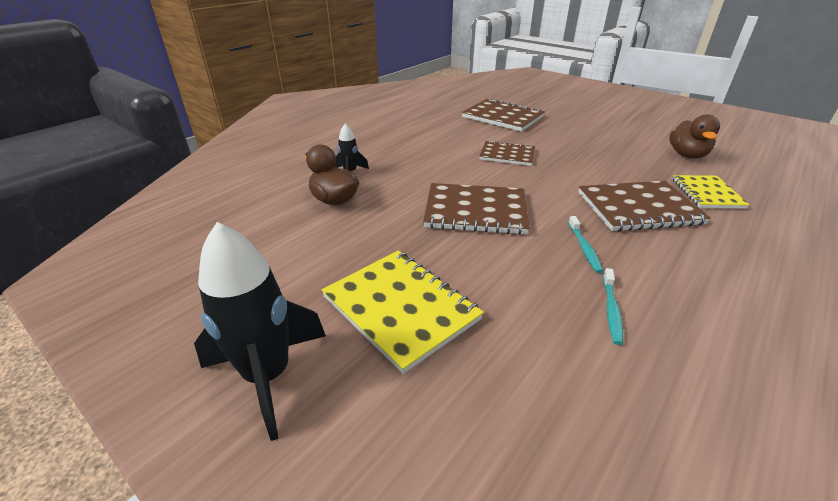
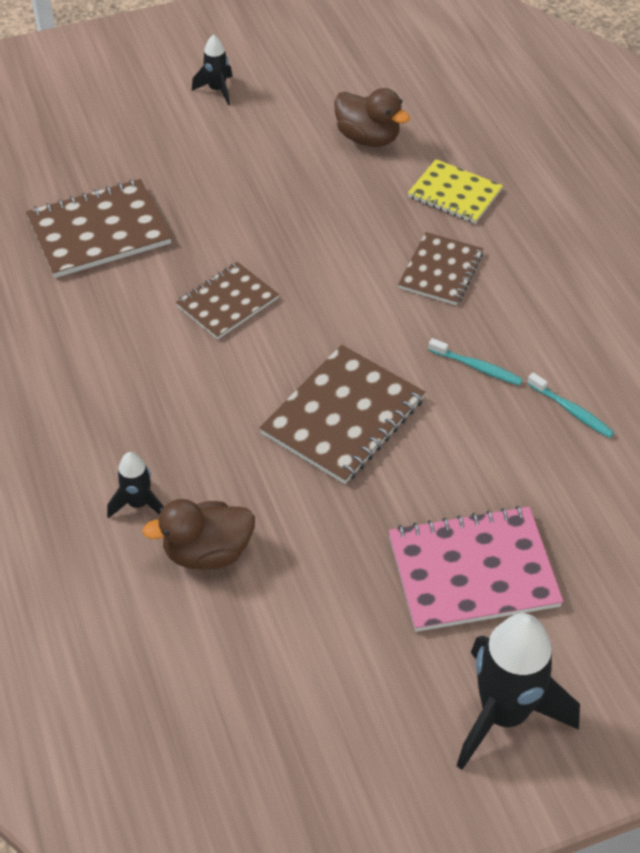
camera: 60 degrees left, 15 degrees up
(400, 308) = (473, 571): yellow notebook -> pink notebook
(632, 113) = (217, 90): none -> black rocket
(638, 208) = (440, 271): brown notebook -> brown notebook, size x0.64

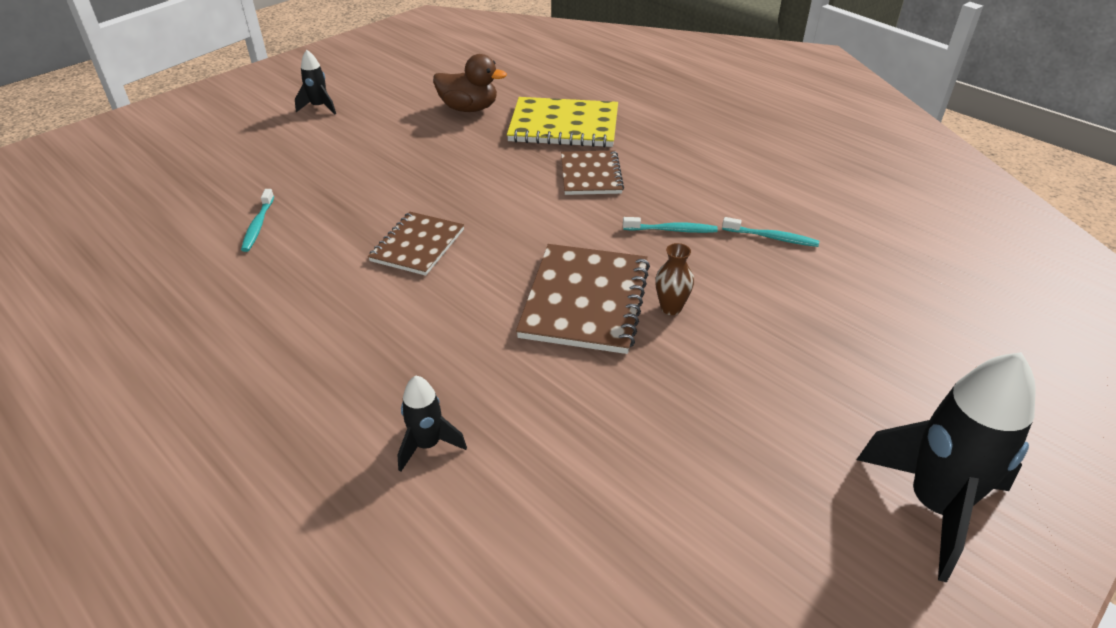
camera: 25 degrees left, 10 degrees down
(99, 231) = (258, 225): brown notebook -> turquoise toothbrush
(207, 552) = (531, 465): brown duck -> none
(415, 453) = (671, 308): none -> brown vase
(454, 194) = (564, 125): yellow notebook -> yellow notebook, size x1.55
(473, 571) = (798, 386): pink notebook -> none

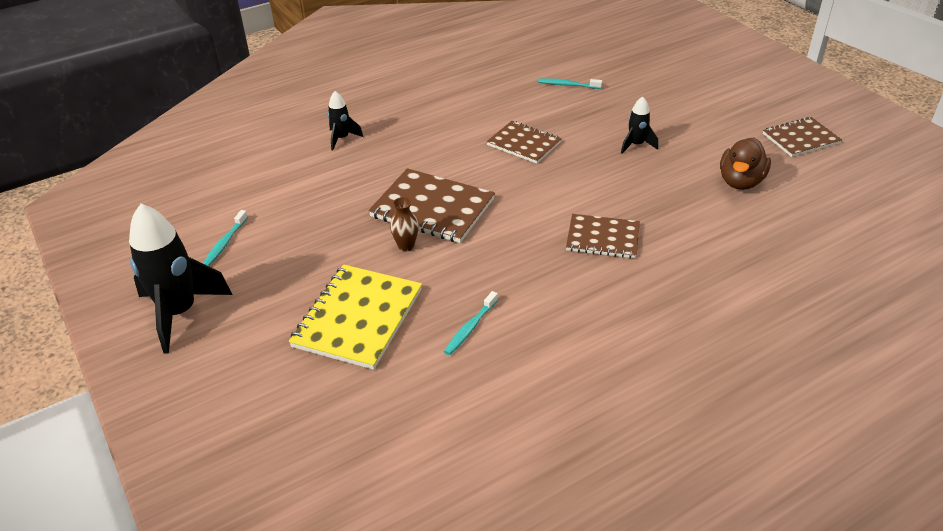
camera: 105 degrees right, 0 degrees up
(319, 107) = (744, 105): black rocket -> black rocket (636, 145)
(386, 81) = (800, 139): none -> brown notebook
(564, 125) = (701, 236): yellow notebook -> yellow notebook (358, 318)
(672, 230) = (502, 269): turquoise toothbrush -> turquoise toothbrush (225, 243)

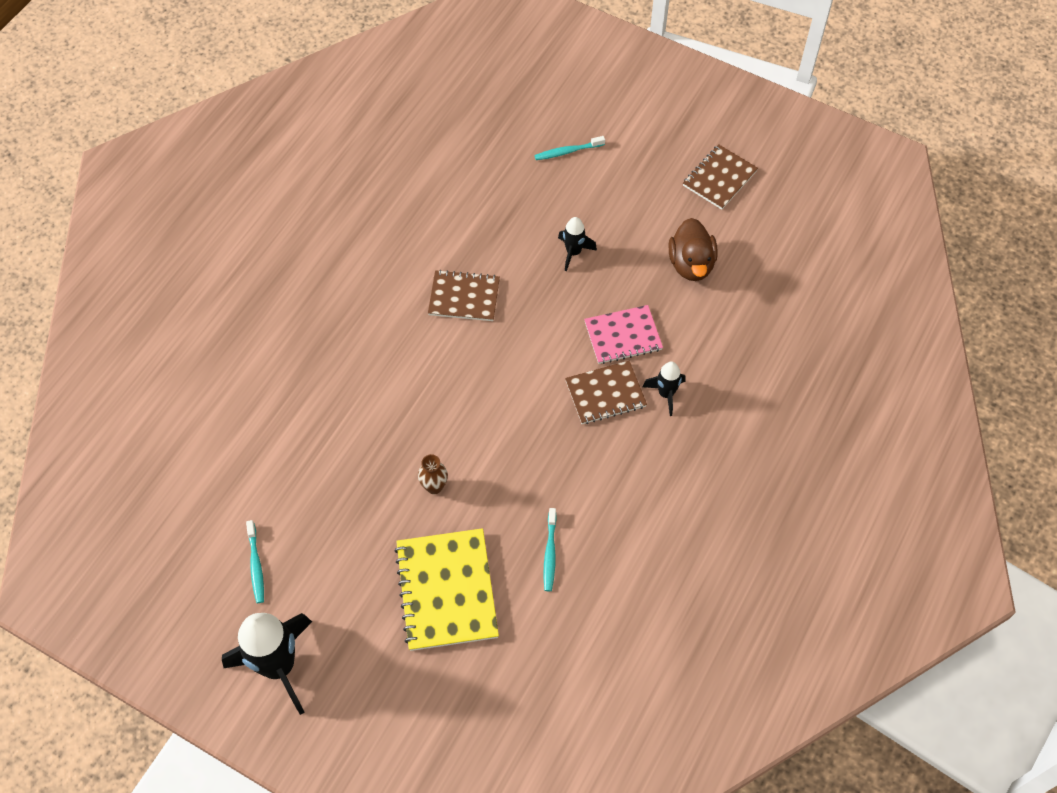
camera: 30 degrees left, 20 degrees up
(342, 139) = (271, 370): black rocket -> black rocket (666, 394)
(432, 208) = (428, 427): brown notebook -> none
(567, 85) = (458, 186): turquoise toothbrush -> turquoise toothbrush (567, 151)
(645, 207) = (623, 336): none -> pink notebook

